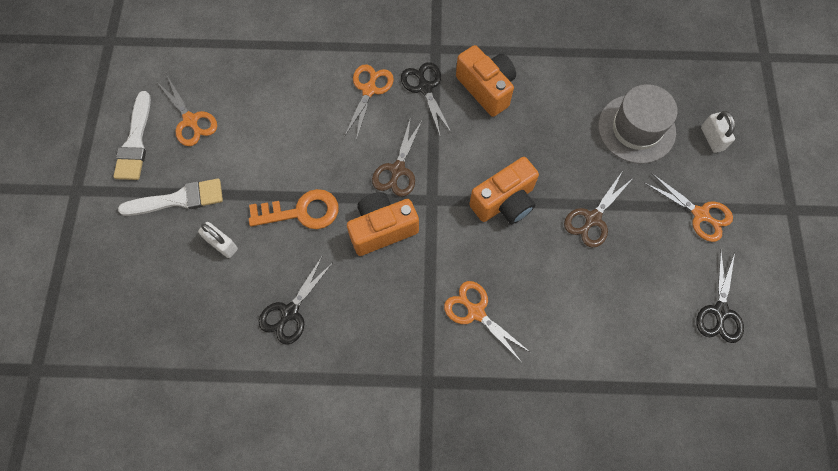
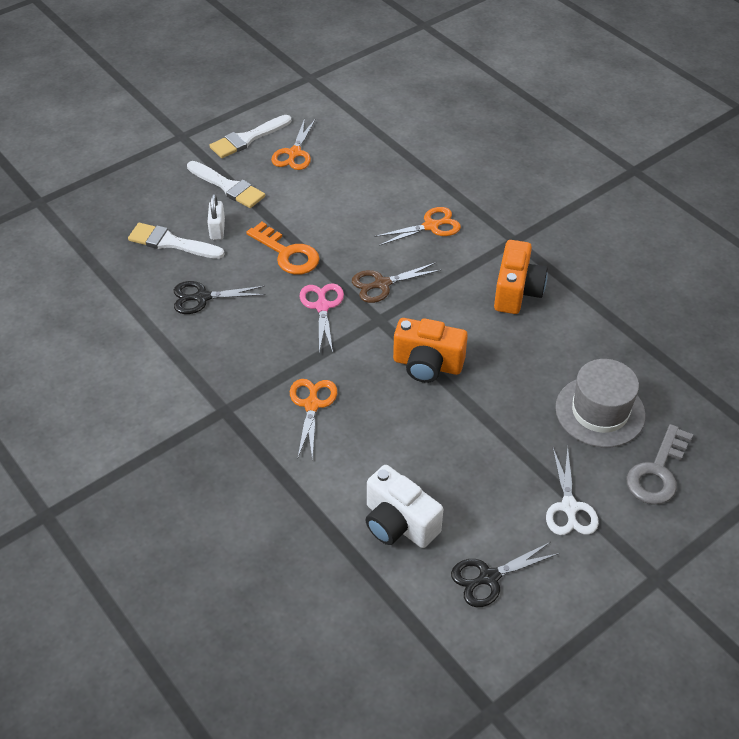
camera: 50 degrees right, 20 degrees down
(202, 292) = (171, 243): none -> white brush
(382, 229) = (322, 306): orange camera -> pink scissors
(425, 88) = (472, 255): black scissors -> none
(592, 219) = (477, 432): brown scissors -> none
(632, 335) = (398, 523): none -> white camera
(700, 214) = (569, 507): orange scissors -> white scissors
(712, 138) = (657, 472): white padlock -> grey key

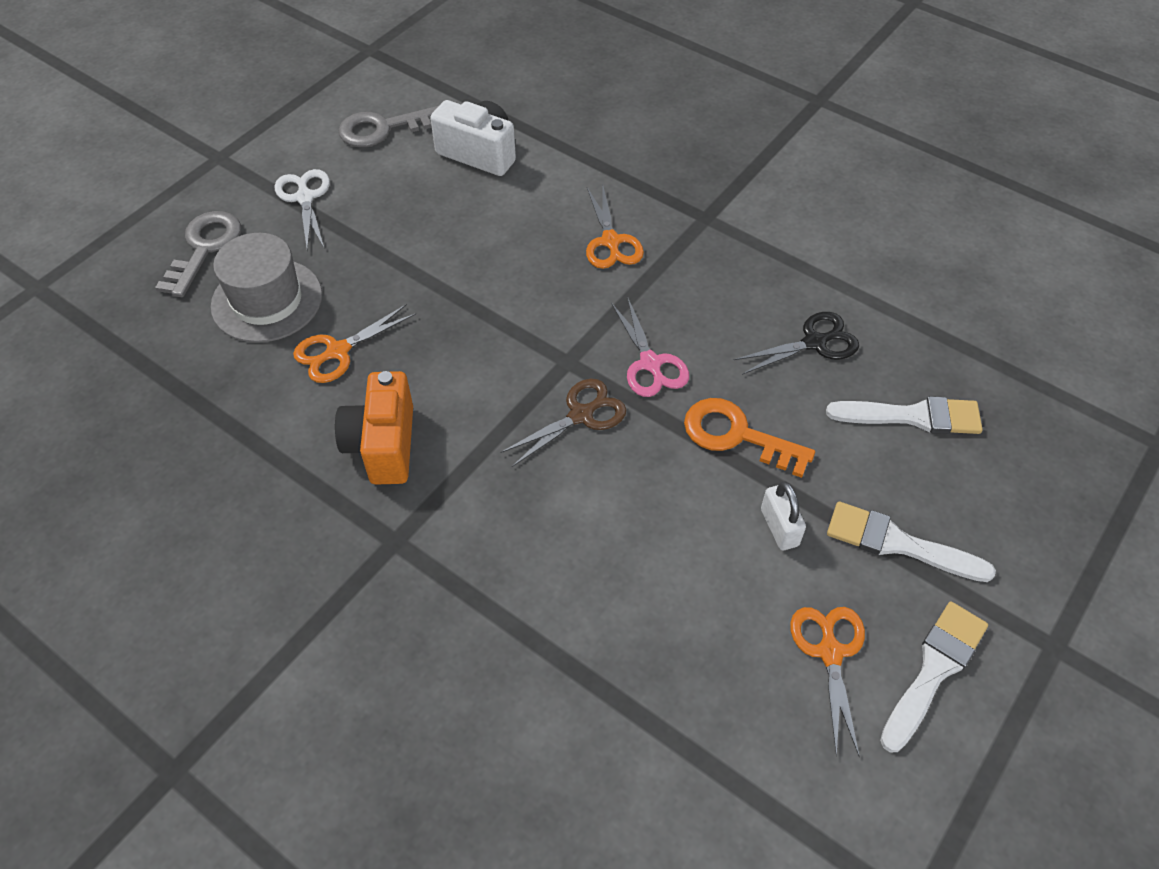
camera: 165 degrees right, 5 degrees up
(217, 229) = (862, 455): white padlock -> white padlock (779, 527)
(427, 365) = (488, 314): orange camera -> none
(431, 226) = (536, 538): orange scissors -> orange scissors (337, 351)
(488, 578) = (383, 129): black scissors -> grey key

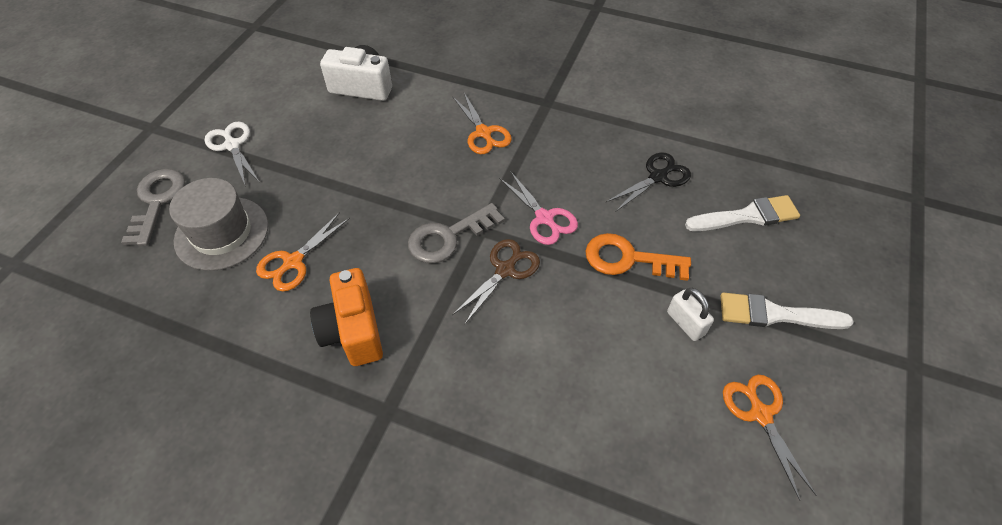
camera: 15 degrees left, 0 degrees up
(383, 129) = (281, 82): grey key -> grey key (448, 237)
(934, 670) = (840, 408): white brush -> none

